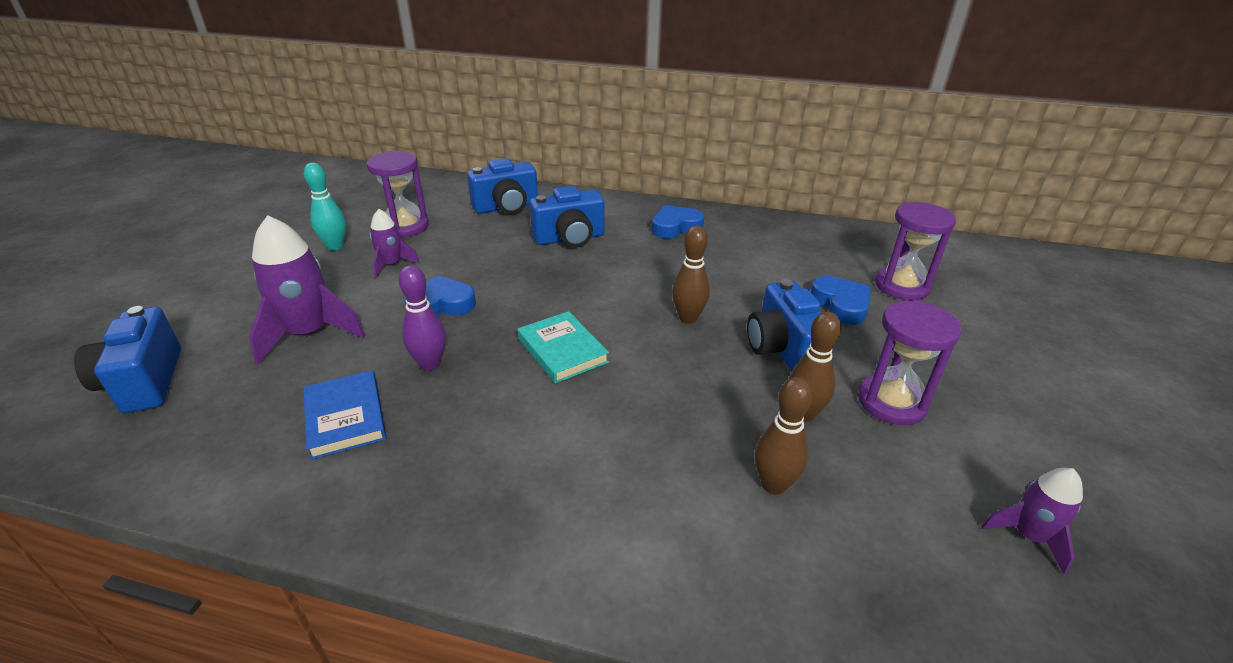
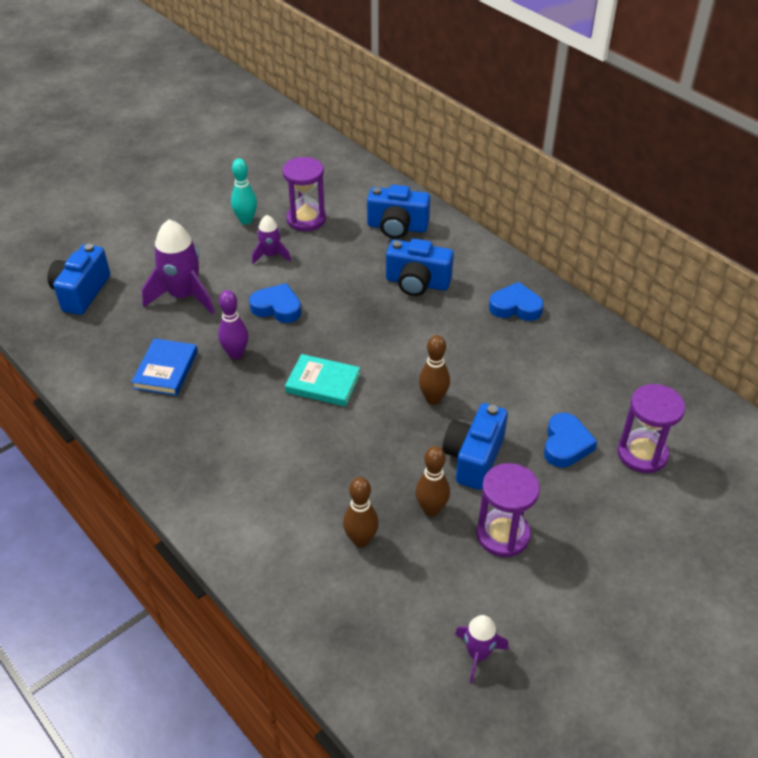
camera: 35 degrees right, 10 degrees up
(562, 350) = (323, 383): turquoise book -> turquoise book turned 75 degrees counterclockwise

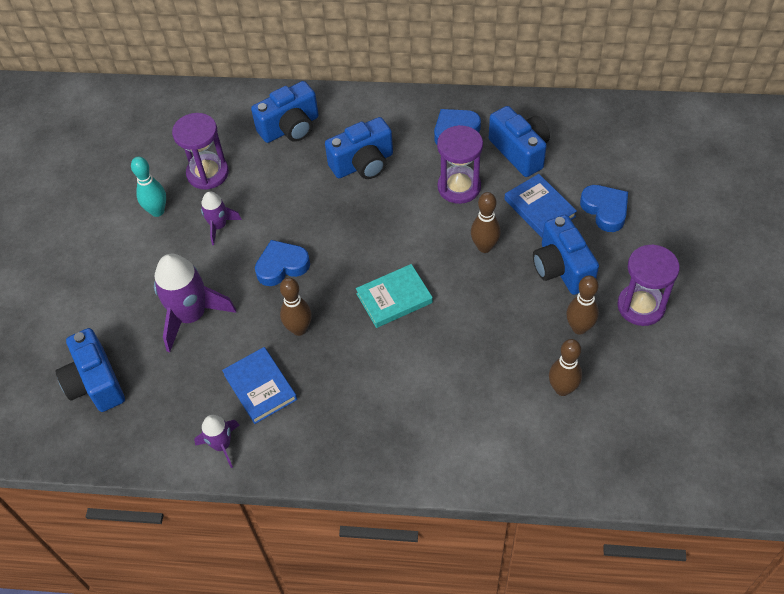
camera: 40 degrees left, 10 degrees up
(236, 354) = (299, 329): purple bowling pin -> brown bowling pin
(478, 654) = (718, 397): purple rocket -> purple rocket (222, 445)
(512, 404) = (539, 208): none -> blue book
(549, 355) = (520, 151): none -> blue camera
(642, 454) = (655, 179): purple hourglass -> purple hourglass (459, 187)

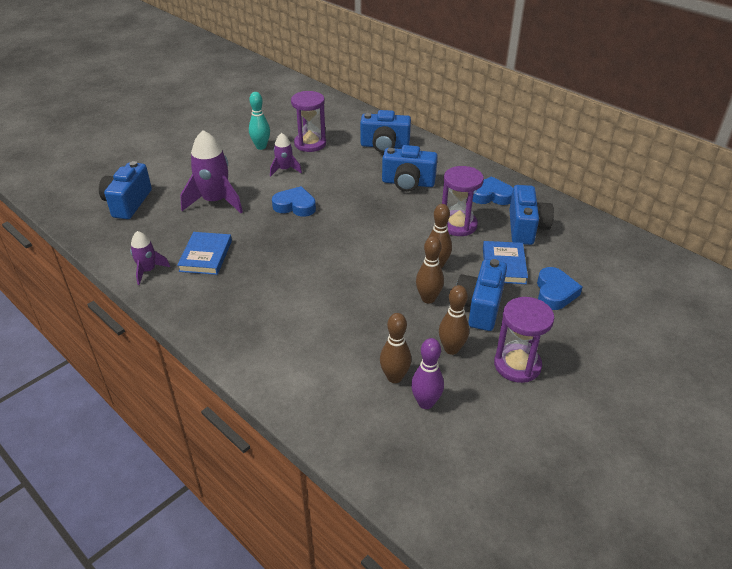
camera: 35 degrees right, 15 degrees down
(299, 329) = (265, 241): brown bowling pin -> brown bowling pin (428, 299)
(394, 298) = (342, 258): turquoise book -> none
(608, 394) = (425, 403): none -> purple bowling pin

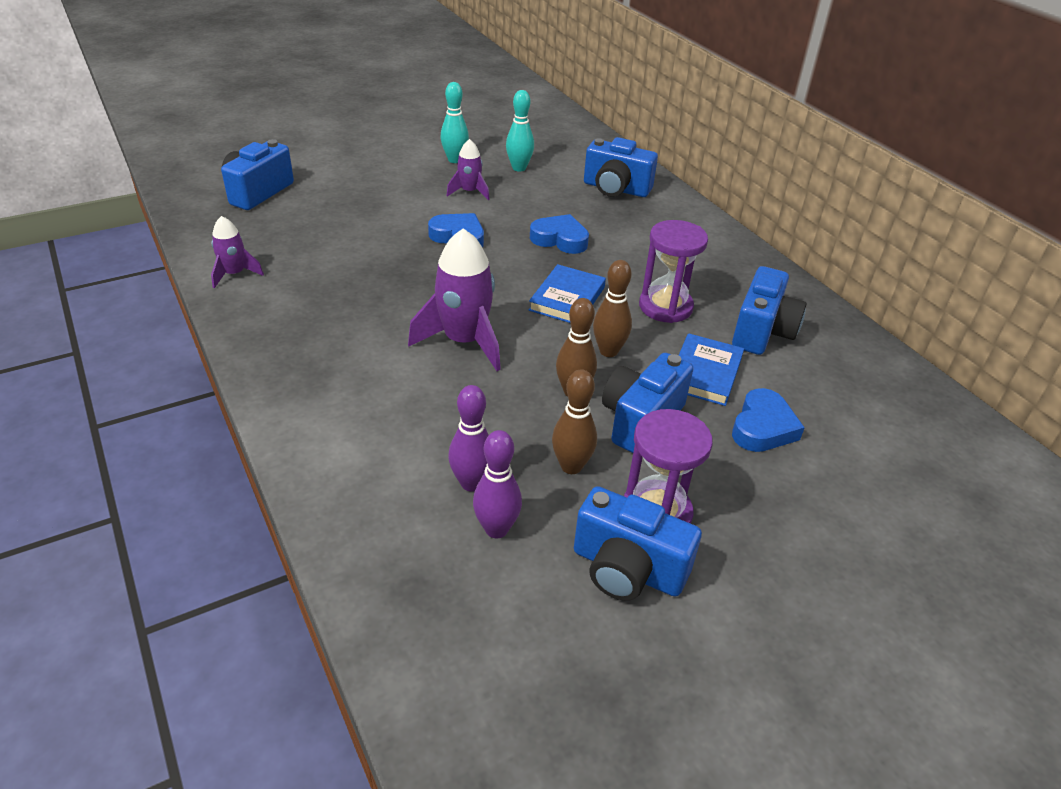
camera: 15 degrees right, 0 degrees up
(206, 256) = (313, 272): blue book -> blue book (567, 298)
(215, 201) = (362, 211): purple rocket -> purple rocket (464, 341)
(310, 144) = (519, 168): purple hourglass -> turquoise bowling pin
(394, 377) = (471, 483): brown bowling pin -> purple bowling pin
(408, 183) = (623, 240): blue camera -> blue camera (627, 569)
(491, 196) = (732, 279): blue heart -> blue heart (560, 239)

